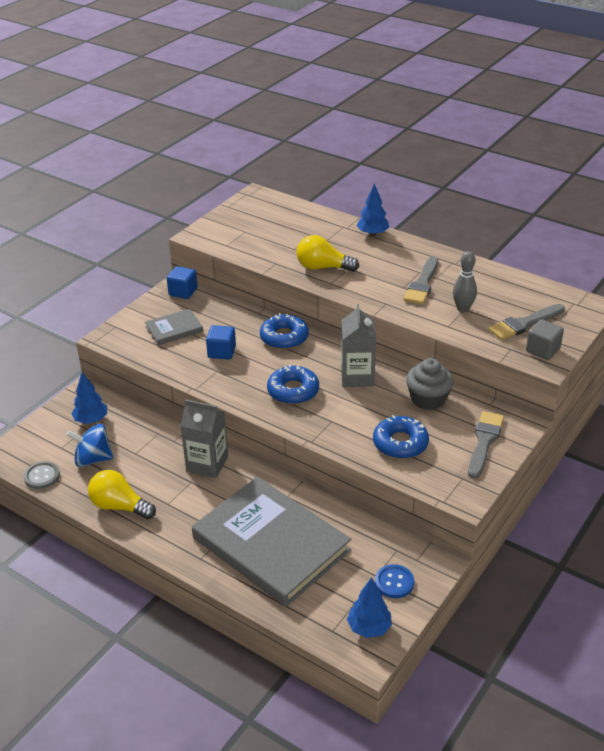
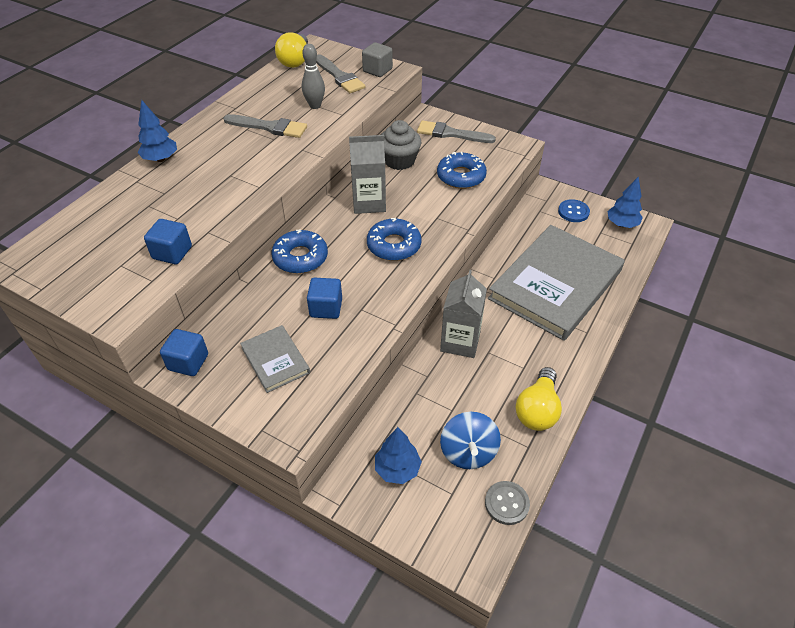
camera: 95 degrees left, 10 degrees up
(254, 250) = (172, 253): none -> blue cube
(323, 267) = (225, 193): yellow light bulb -> yellow light bulb (295, 61)

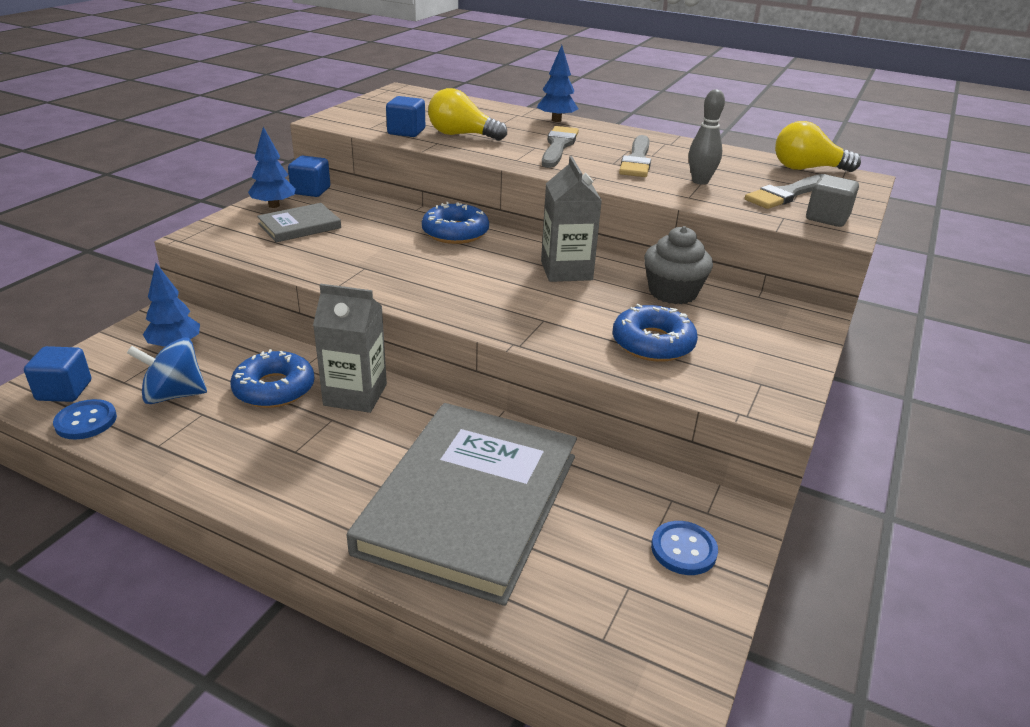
camera: 85 degrees right, 15 degrees down
(326, 308) = (369, 248): blue cube -> blue cube (64, 390)
(394, 245) = (479, 287): blue donut -> blue donut (274, 388)
(451, 134) = (772, 338): grey brush -> grey brush (558, 146)
(506, 503) = (86, 421): grey button -> blue button
(537, 410) = (214, 458): yellow light bulb -> yellow light bulb (462, 135)
(555, 285) = (469, 502): grey book -> grey book turned 75 degrees clockwise
(621, 224) = (665, 629): blue tree -> blue tree (274, 205)

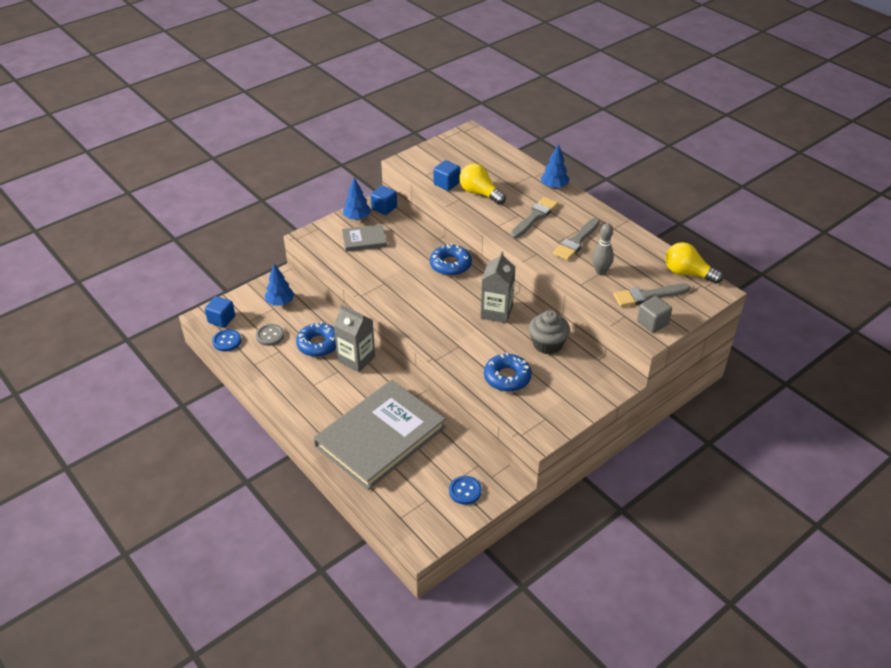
camera: 25 degrees right, 10 degrees up
(174, 395) = (270, 335): blue spinning top -> grey button

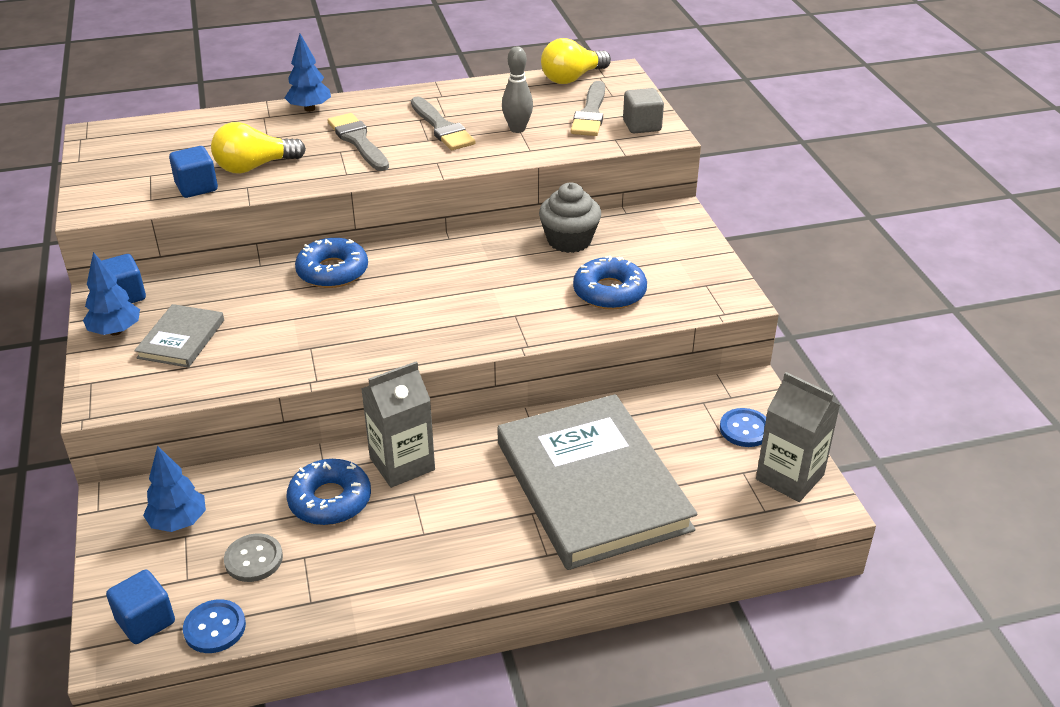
camera: 65 degrees left, 5 degrees down
(496, 312) = (472, 261): grey carton -> grey carton (789, 477)

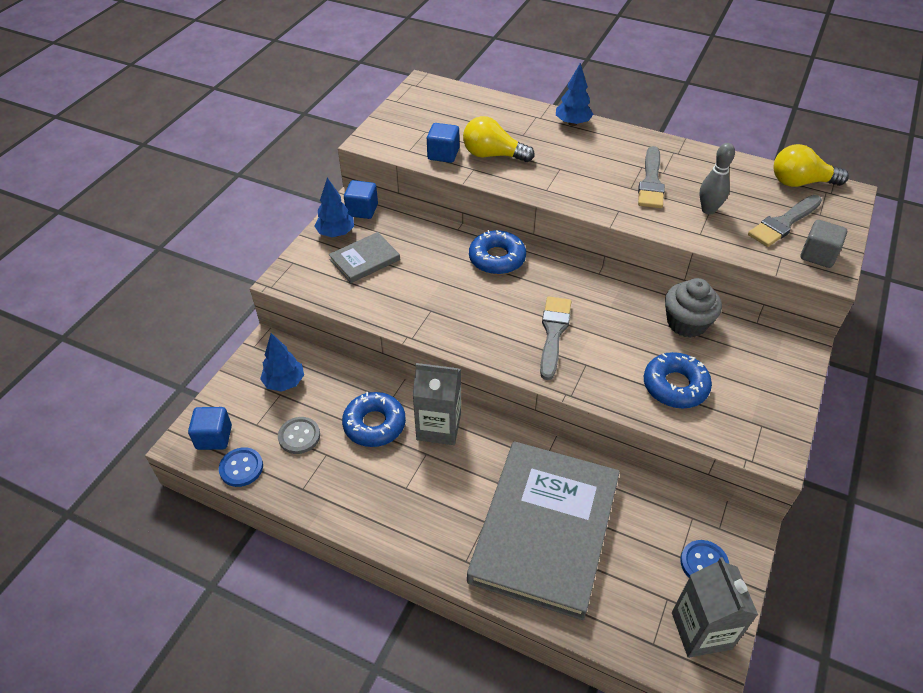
camera: 40 degrees right, 10 degrees up
(358, 141) = (580, 165): grey brush -> grey brush (553, 333)

